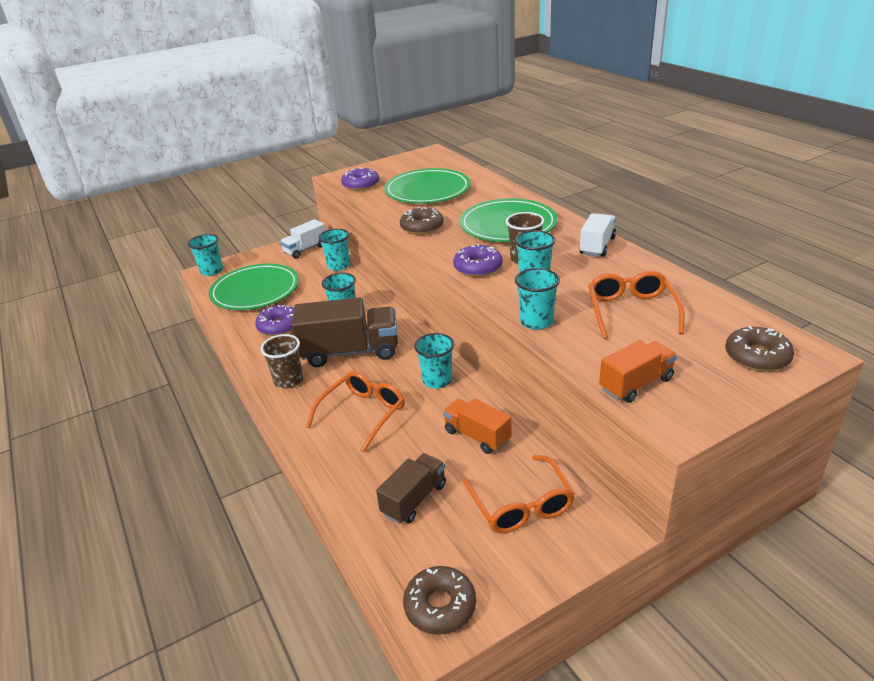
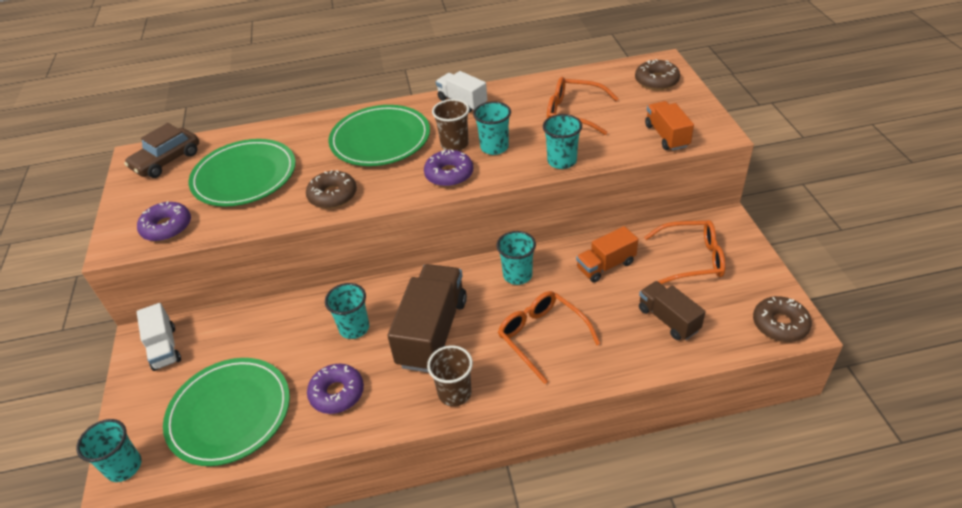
camera: 70 degrees left, 10 degrees up
(338, 266) = (240, 319): turquoise cup -> none
(431, 162) = (167, 160): none -> brown car

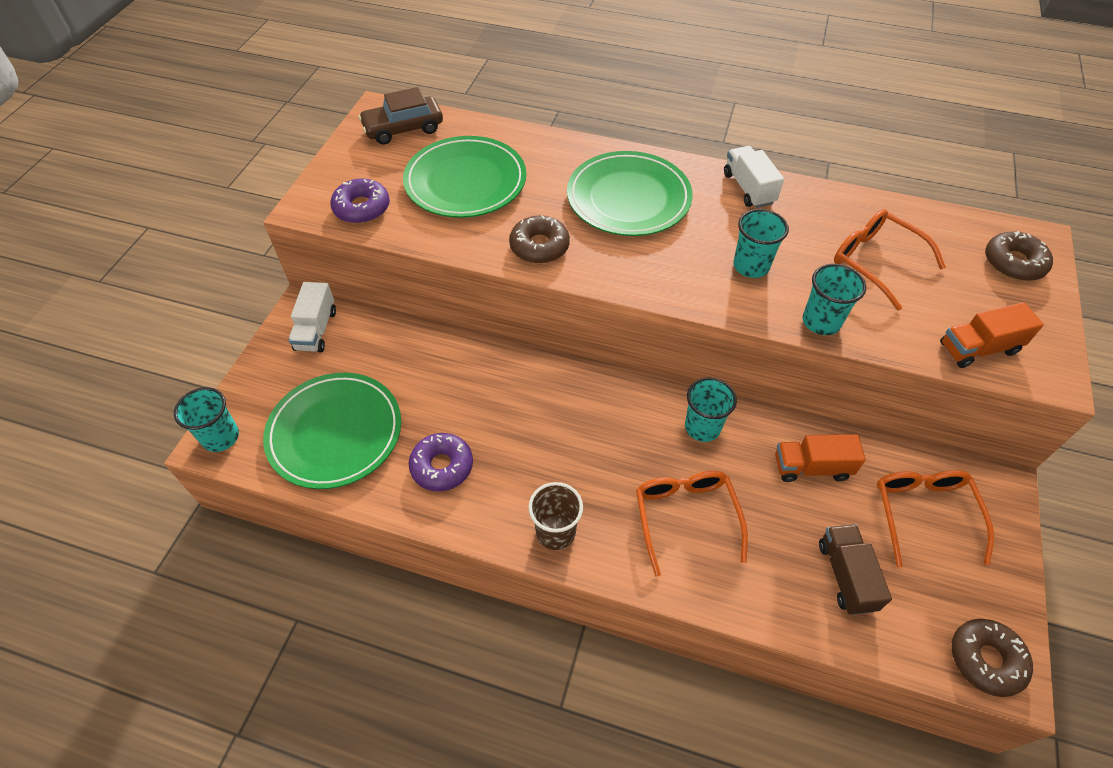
camera: 25 degrees right, 10 degrees up
(354, 328) = (498, 401): turquoise cup -> none
(432, 332) = (573, 448): brown truck -> none
(449, 174) = (678, 278): purple donut -> none
(454, 144) = (707, 241): brown cup -> none
(666, 136) = (978, 348): orange truck -> orange truck turned 120 degrees counterclockwise
(692, 259) = (924, 513): orange glasses -> orange glasses turned 120 degrees counterclockwise

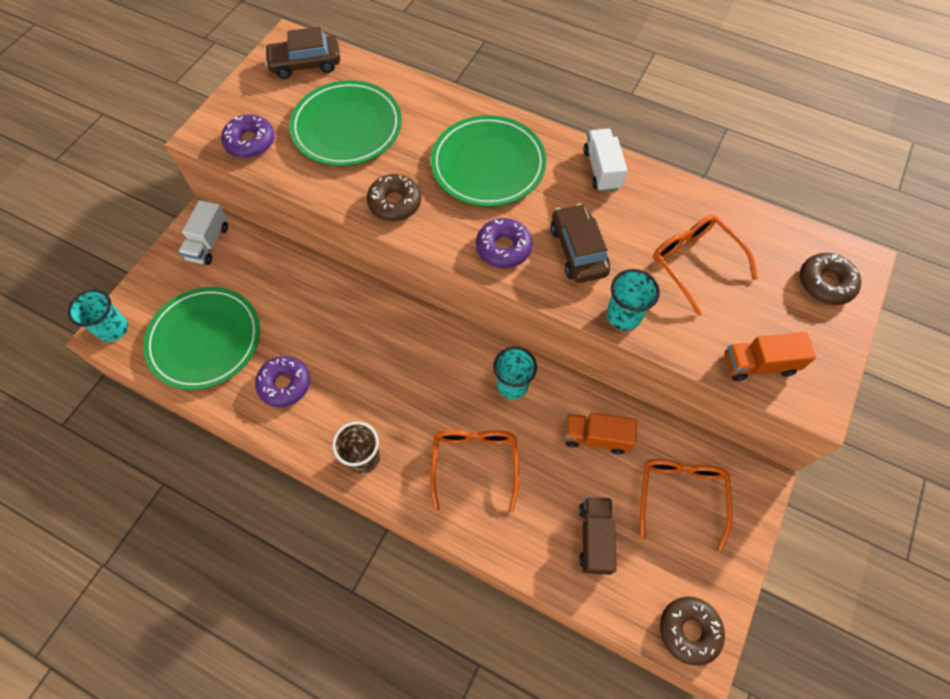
camera: 10 degrees right, 10 degrees up
(671, 274) = (503, 248): none -> purple donut
(751, 266) = (578, 250): turquoise cup -> brown car

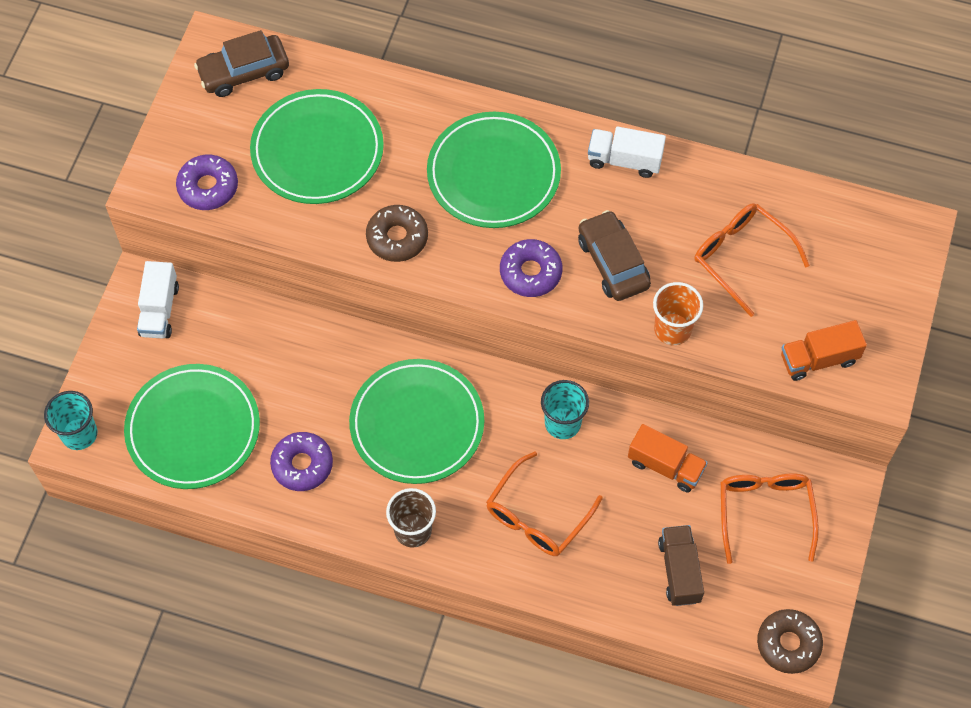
camera: 10 degrees left, 0 degrees up
(389, 365) = (417, 424): none -> green plate
(474, 463) = (537, 516): orange glasses -> orange glasses turned 135 degrees counterclockwise
(596, 437) = (665, 466): orange truck -> orange truck turned 150 degrees counterclockwise
(601, 170) = (624, 160): white truck -> white truck turned 60 degrees counterclockwise
(623, 316) = (672, 329): turquoise cup -> orange cup
(825, 283) = (882, 259): brown donut -> none

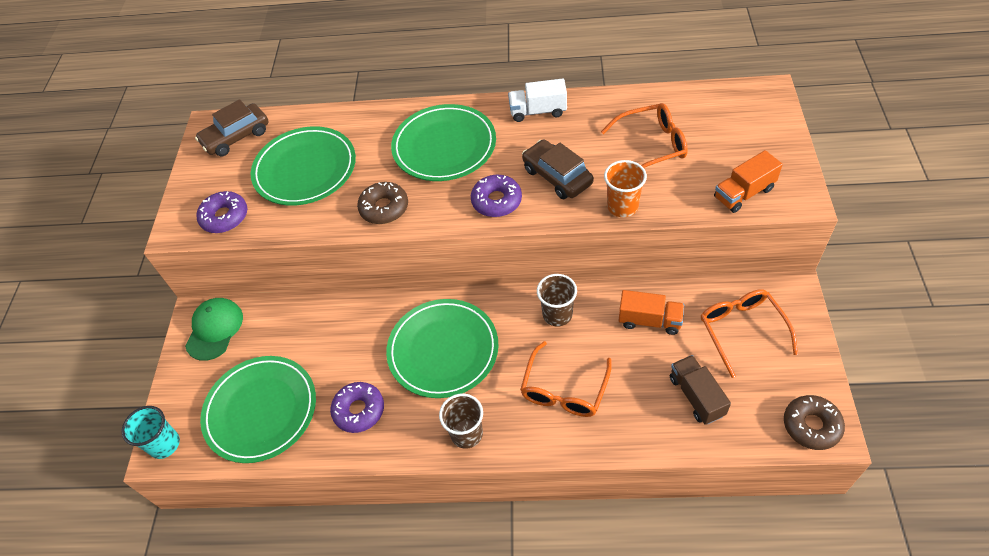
camera: 10 degrees left, 10 degrees down
(159, 310) = (214, 329): white truck -> green cap
(562, 423) = (557, 314): turquoise cup -> brown cup
(741, 257) = (651, 145): orange glasses -> orange glasses turned 135 degrees clockwise

